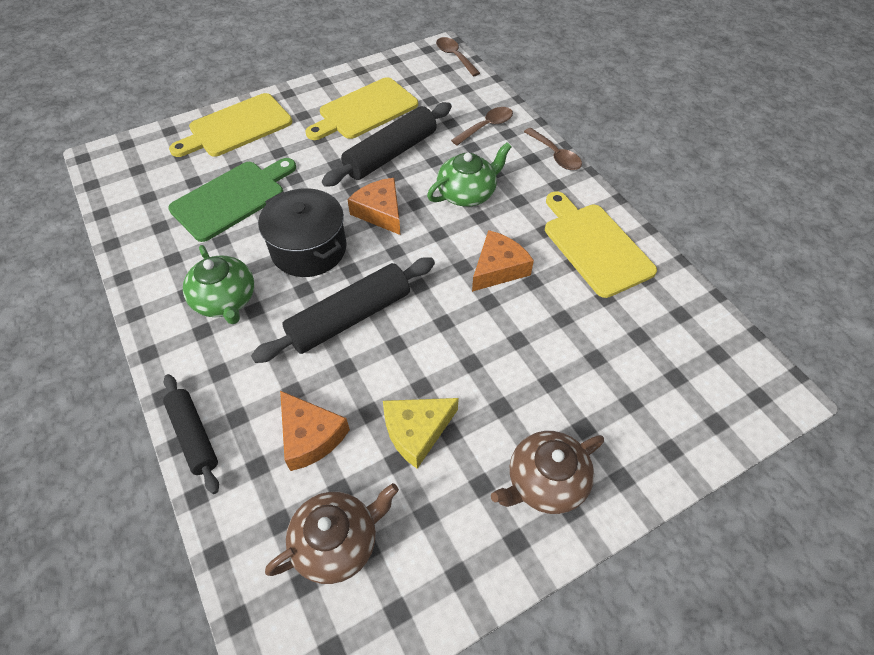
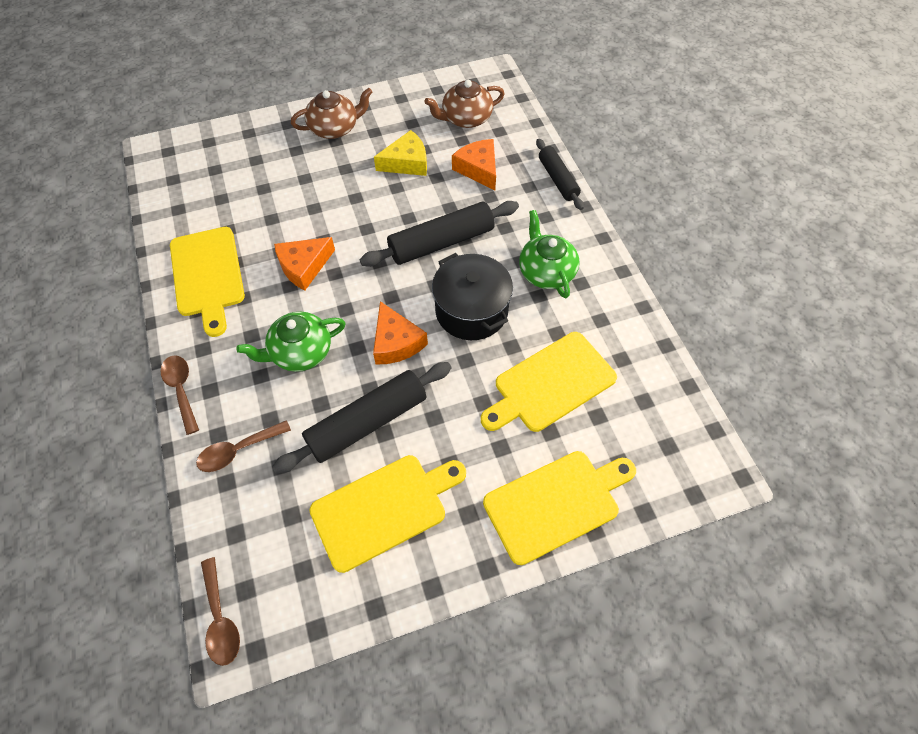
camera: 170 degrees left, 5 degrees up
(232, 198) = (550, 384): green cutting board -> yellow cutting board

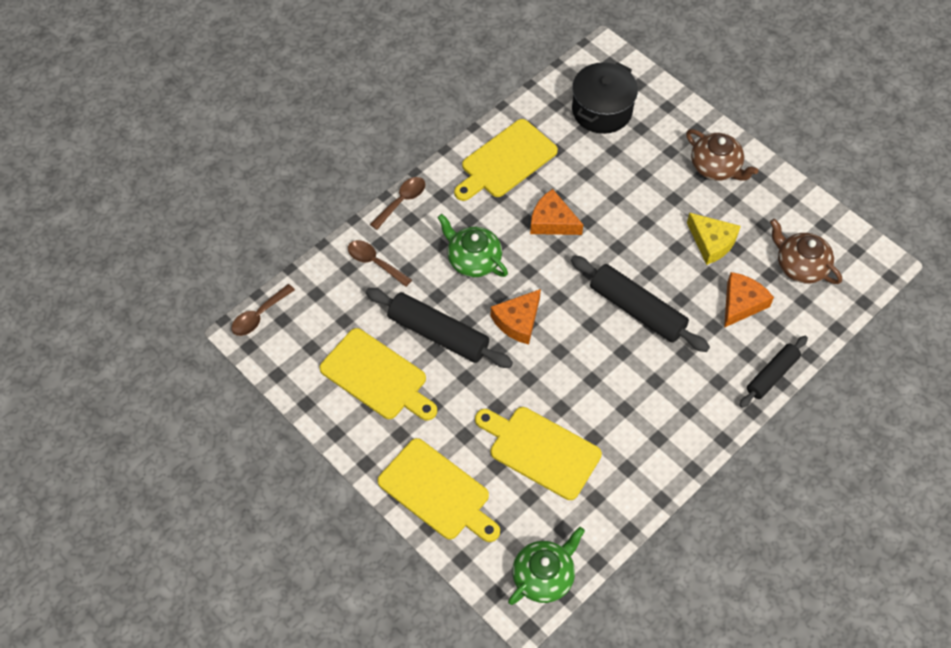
camera: 65 degrees right, 0 degrees up
(471, 310) = (579, 363): black pot -> black pot (602, 110)
(546, 271) = (654, 405): green teapot -> green teapot (544, 576)

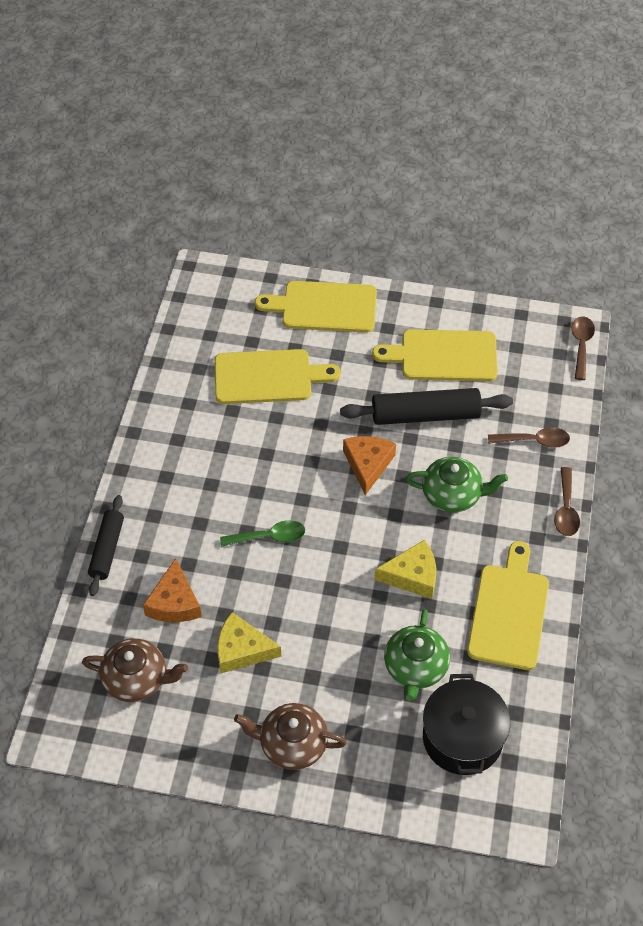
camera: 145 degrees right, 5 degrees down
(544, 576) = (201, 299): green teapot -> green teapot (415, 667)
(552, 221) = (412, 575): orange cheese -> yellow cheese
(637, 310) = (269, 537): black rolling pin -> green spoon

